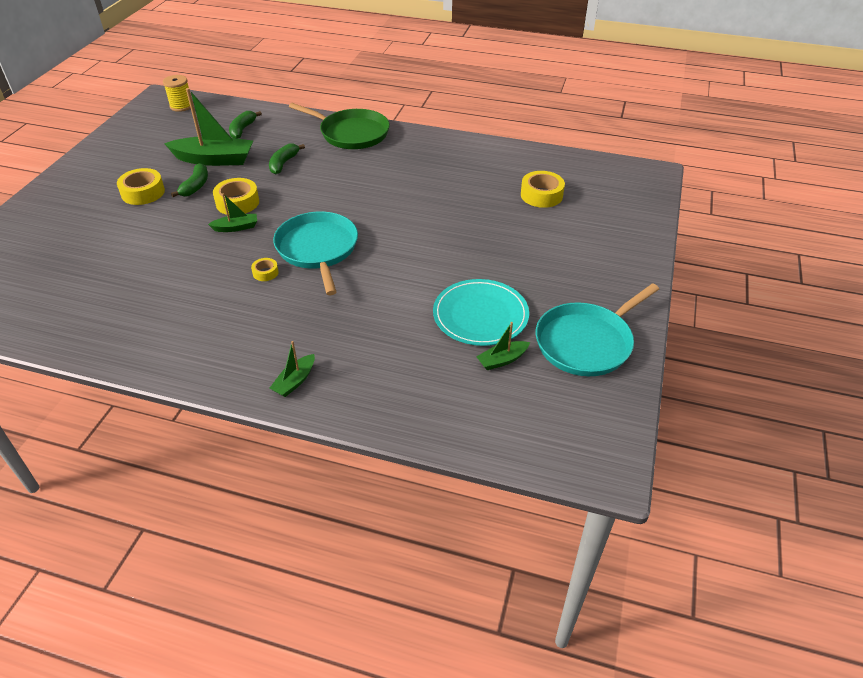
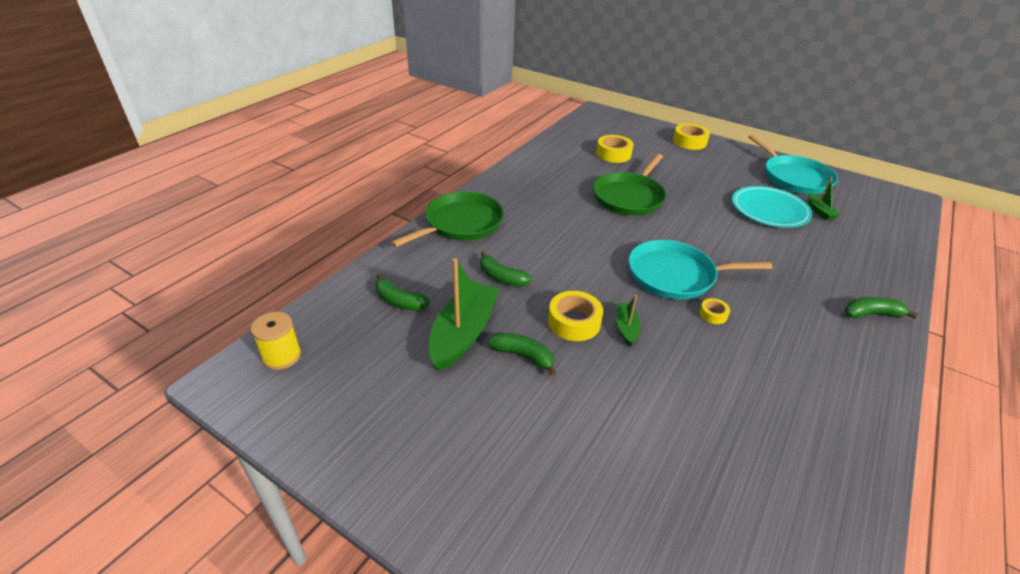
camera: 75 degrees left, 5 degrees down
(143, 192) = (519, 412): yellow tape -> yellow tape (689, 142)
(295, 381) = (871, 314): green boat -> green banana
(449, 213) = (629, 197): none -> green pan

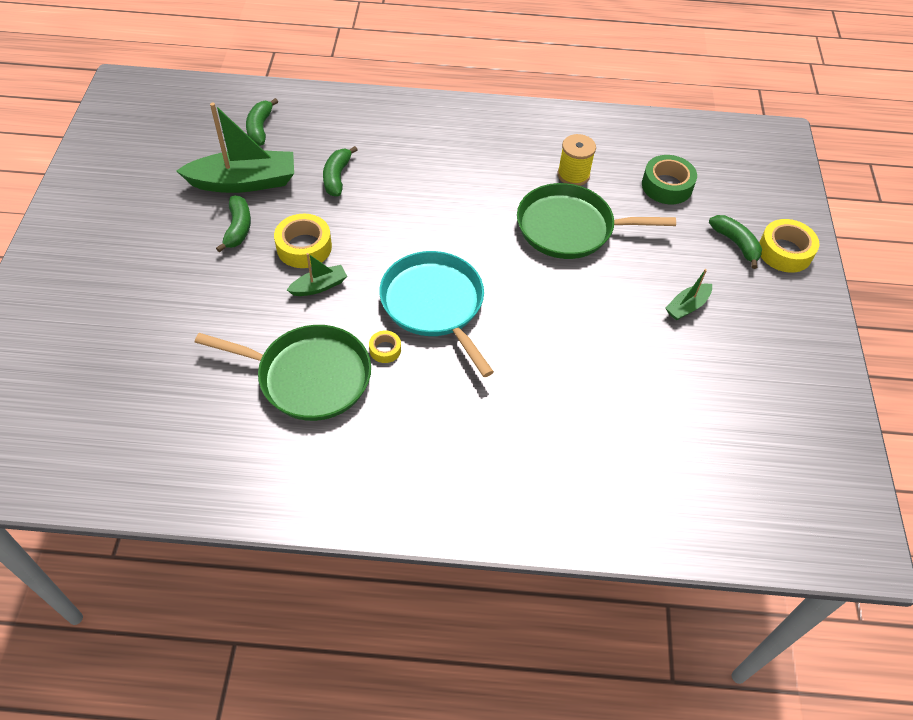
camera: 60 degrees right, 15 degrees up
(282, 356) = (160, 98): yellow spool -> yellow spool (573, 175)
(460, 223) = (403, 118): green pan -> green pan (309, 376)
(613, 154) = (667, 186): yellow tape -> green tape
(769, 210) = (660, 371): turquoise plate -> none
(794, 177) = (787, 388): turquoise pan -> none
(819, 211) = (706, 428): green boat -> green boat (687, 306)
(871, 314) = (485, 500): green banana -> green banana (735, 244)

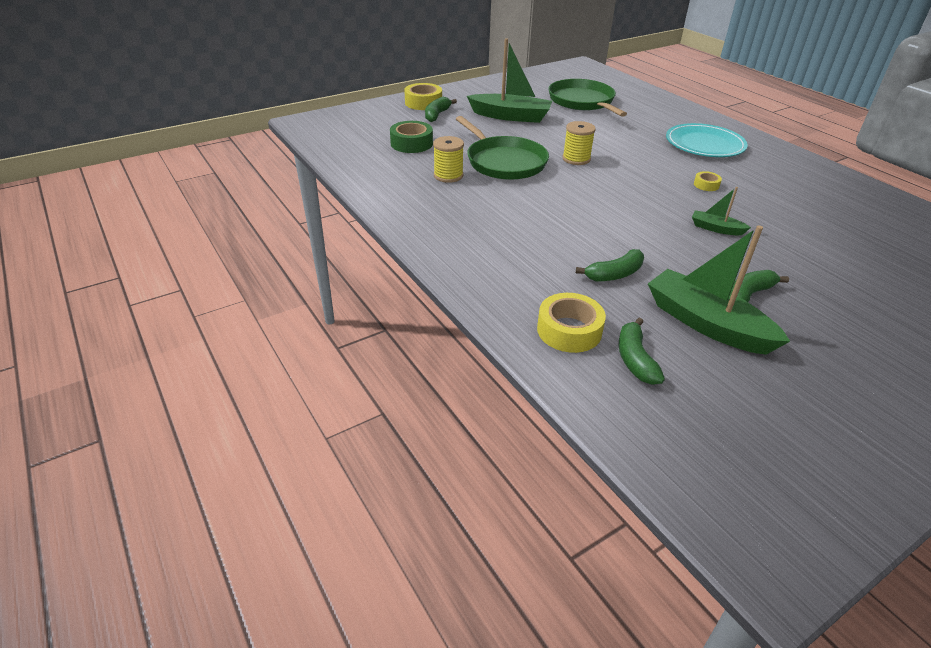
camera: 125 degrees left, 15 degrees down
(260, 128) = (635, 359): green banana -> green banana turned 120 degrees clockwise
(304, 247) = (702, 252): yellow tape -> yellow tape (569, 330)
(309, 376) = (772, 200): green pan -> green pan (582, 102)
(434, 305) = (646, 182): turquoise pan -> none
(464, 440) = (704, 144): none -> turquoise plate
(530, 287) = (576, 159): none -> yellow spool
(687, 306) = (510, 116): green boat -> green boat, size x2.04

